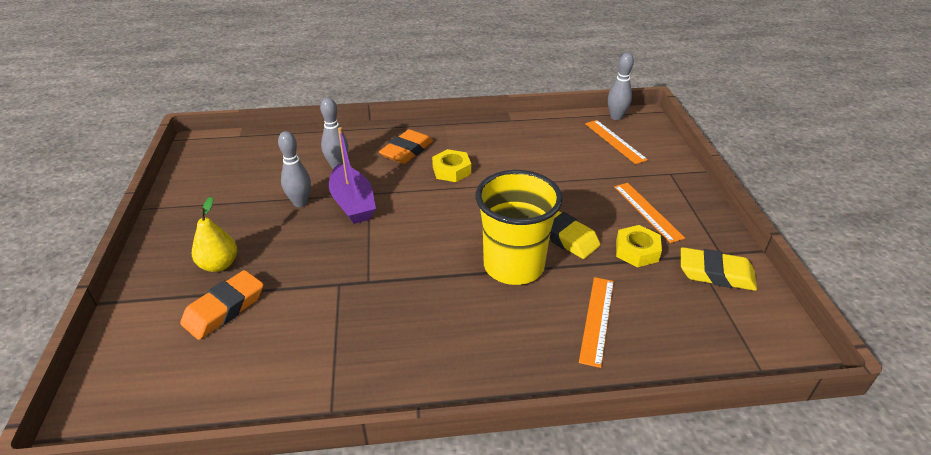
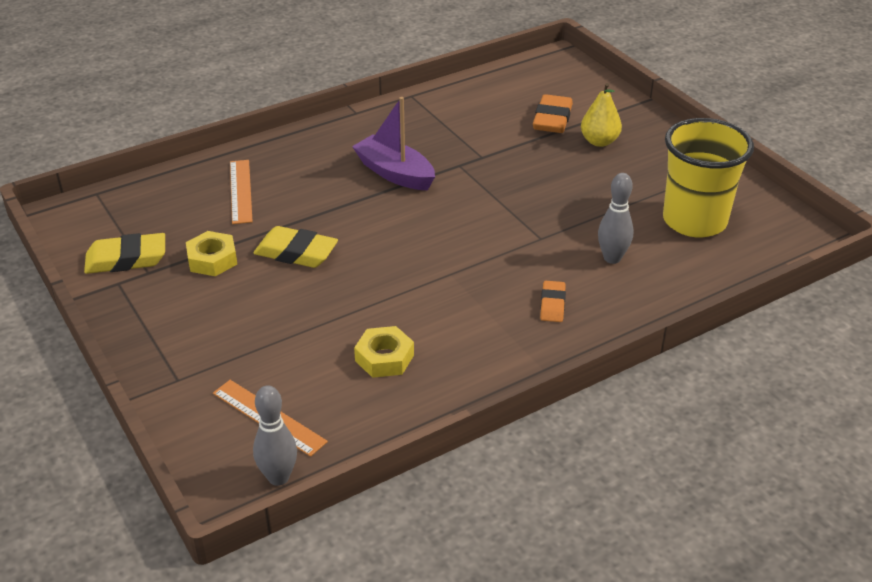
camera: 155 degrees right, 0 degrees up
(300, 203) = (600, 207): grey bowling pin -> none
(353, 203) = (546, 222): purple boat -> purple boat (395, 173)
(407, 151) = (552, 305): orange eraser -> orange eraser, size x0.60
(451, 170) = (472, 294): yellow nut -> yellow nut (384, 358)
(513, 266) = (335, 211): yellow cup -> yellow cup (694, 221)
(647, 211) = (205, 310): orange ruler -> none

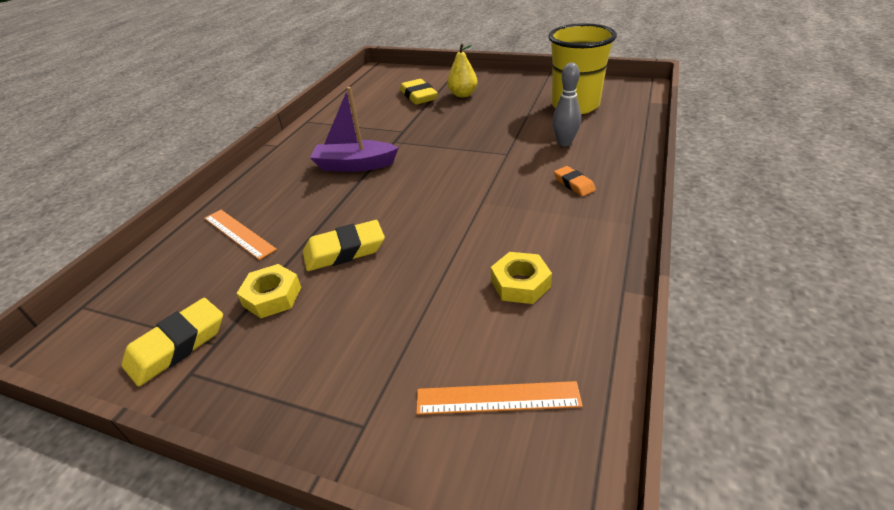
camera: 35 degrees left, 0 degrees up
(278, 477) = (584, 451): grey bowling pin -> none
(552, 119) = (418, 96): orange eraser -> yellow eraser

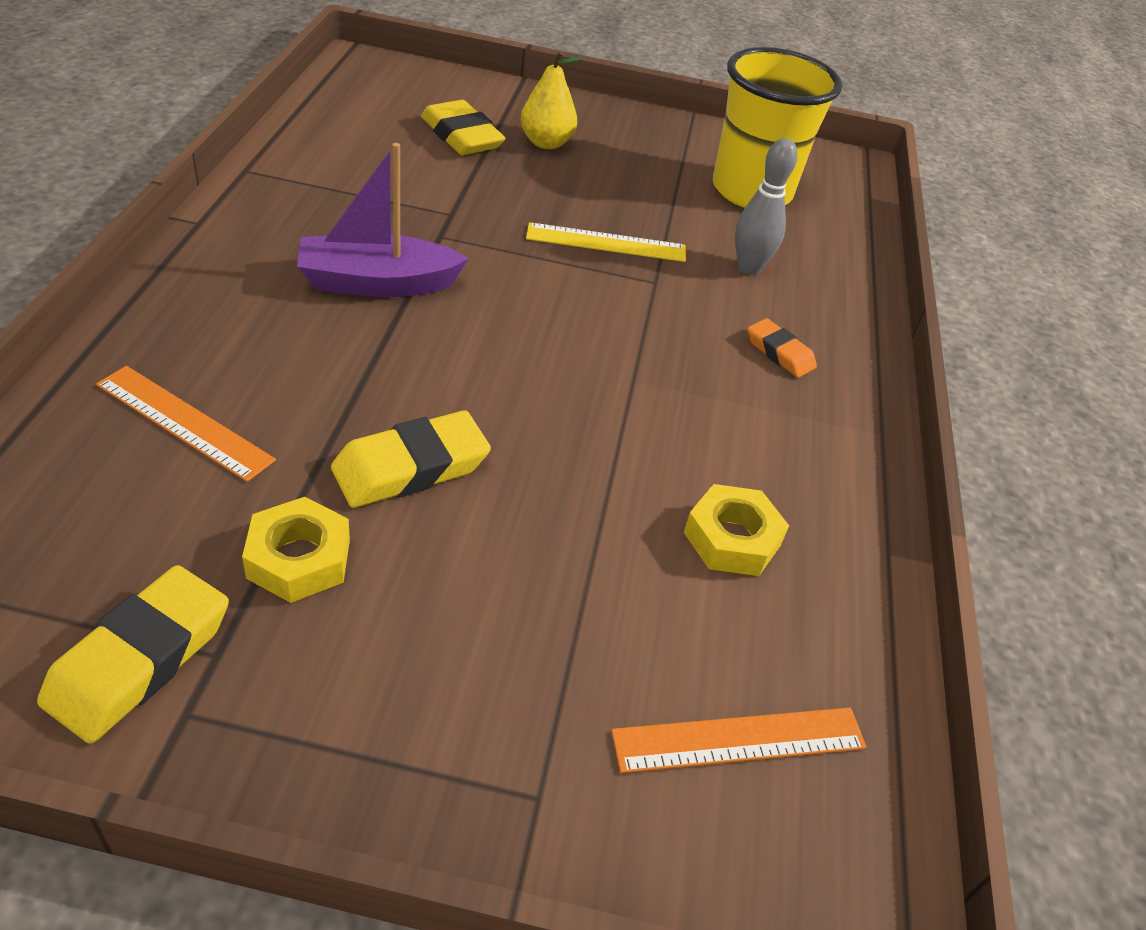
camera: 20 degrees left, 5 degrees up
(483, 137) = (606, 243): none -> yellow ruler

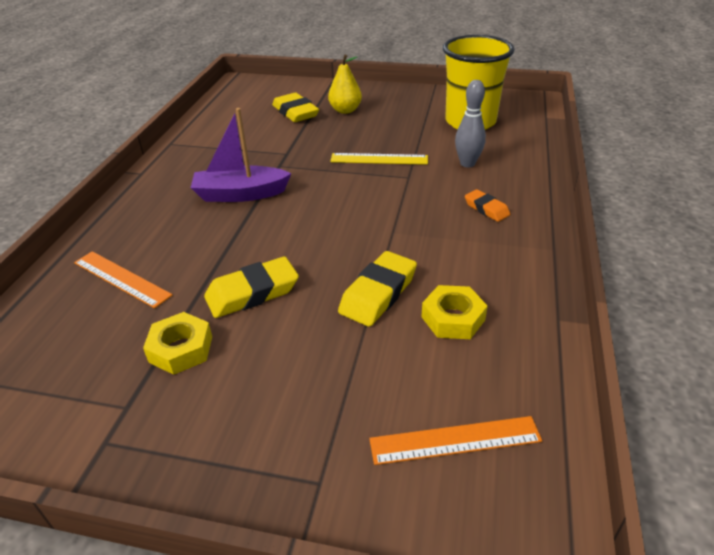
camera: 10 degrees right, 5 degrees down
(139, 659) = (81, 412): yellow eraser -> yellow eraser (378, 293)

